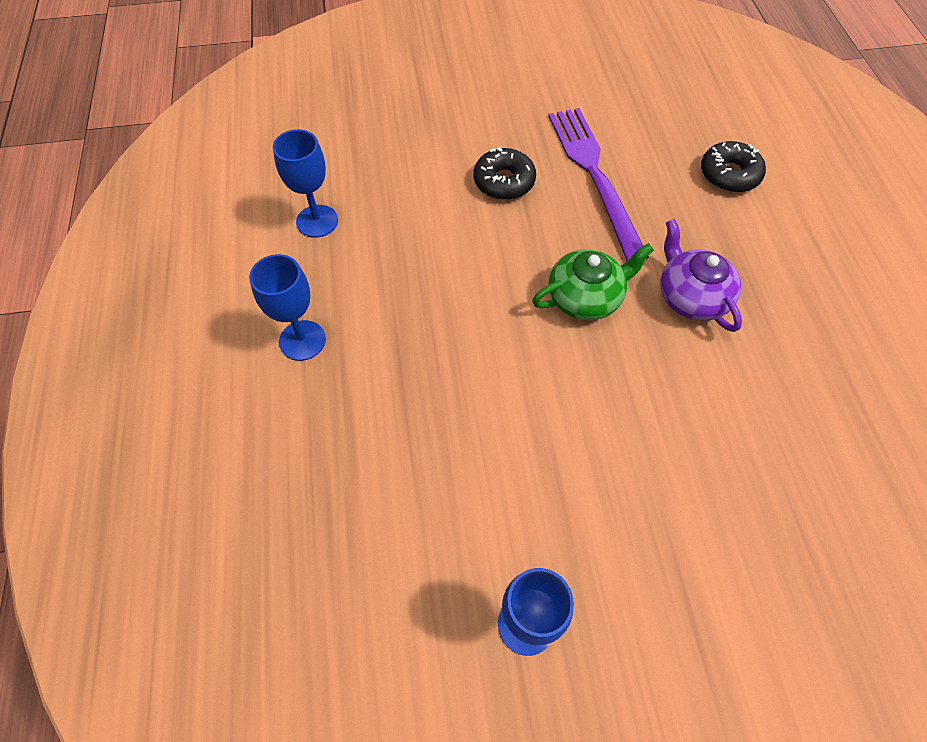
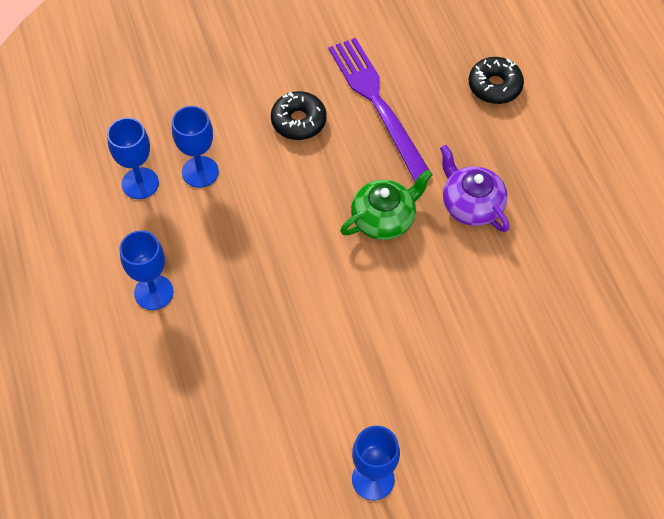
camera: 10 degrees left, 0 degrees up
(385, 218) = (200, 172): none -> blue goblet

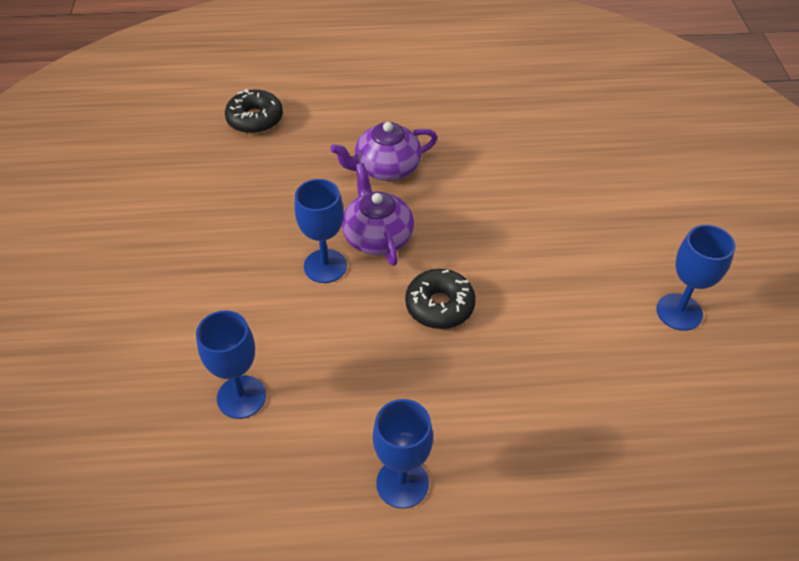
camera: 75 degrees left, 10 degrees down
(140, 183) = (228, 471): blue goblet -> blue goblet (325, 266)
(298, 121) = (216, 282): black donut -> black donut (439, 305)
(377, 103) = (228, 209): purple fork -> none
(384, 219) = (377, 236): green teapot -> purple teapot

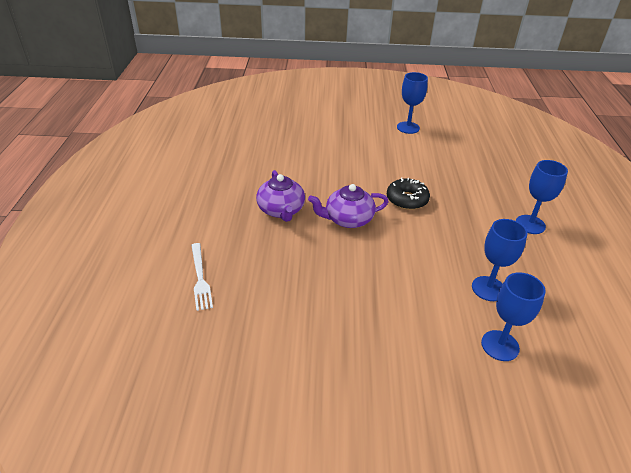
camera: 85 degrees left, 10 degrees down
(255, 119) = (200, 278): black donut -> white fork
(325, 266) = (374, 245): blue goblet -> blue goblet (500, 345)

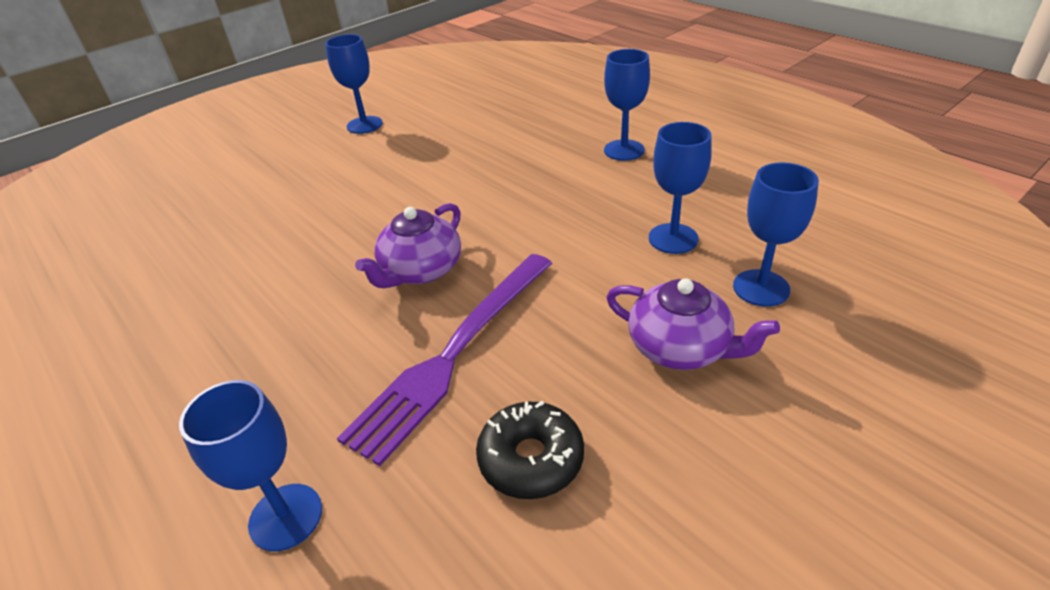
camera: 40 degrees left, 0 degrees up
(200, 278) = (286, 517): white fork -> blue goblet
(281, 210) = (307, 321): purple teapot -> purple teapot (680, 348)
(319, 265) = (454, 353): none -> purple fork
(407, 199) = (465, 202): black donut -> black donut (531, 459)

